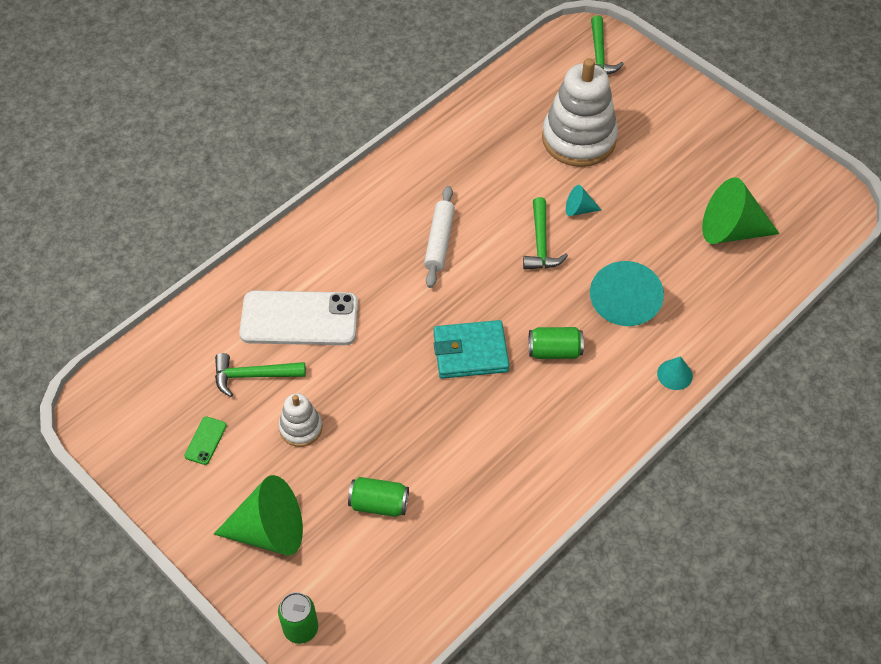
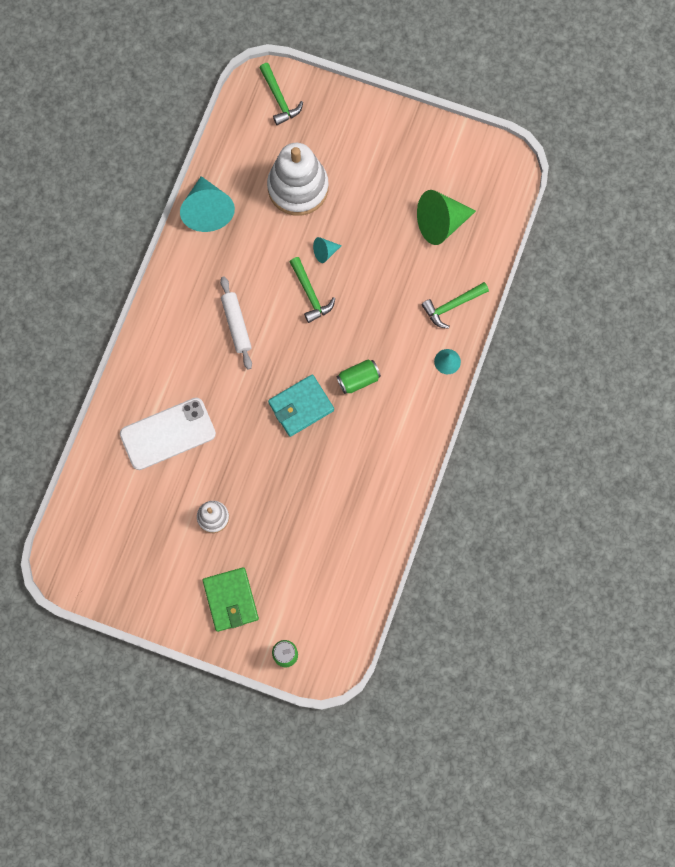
camera: 25 degrees left, 20 degrees up
(205, 440) = (153, 556): green phone -> none
(253, 376) = (159, 493): green hammer -> green hammer (452, 306)
(269, 531) = (231, 600): green cone -> green wallet
(379, 504) = (293, 548): green can -> none
(624, 301) = (390, 317): turquoise cone -> turquoise cone (207, 210)

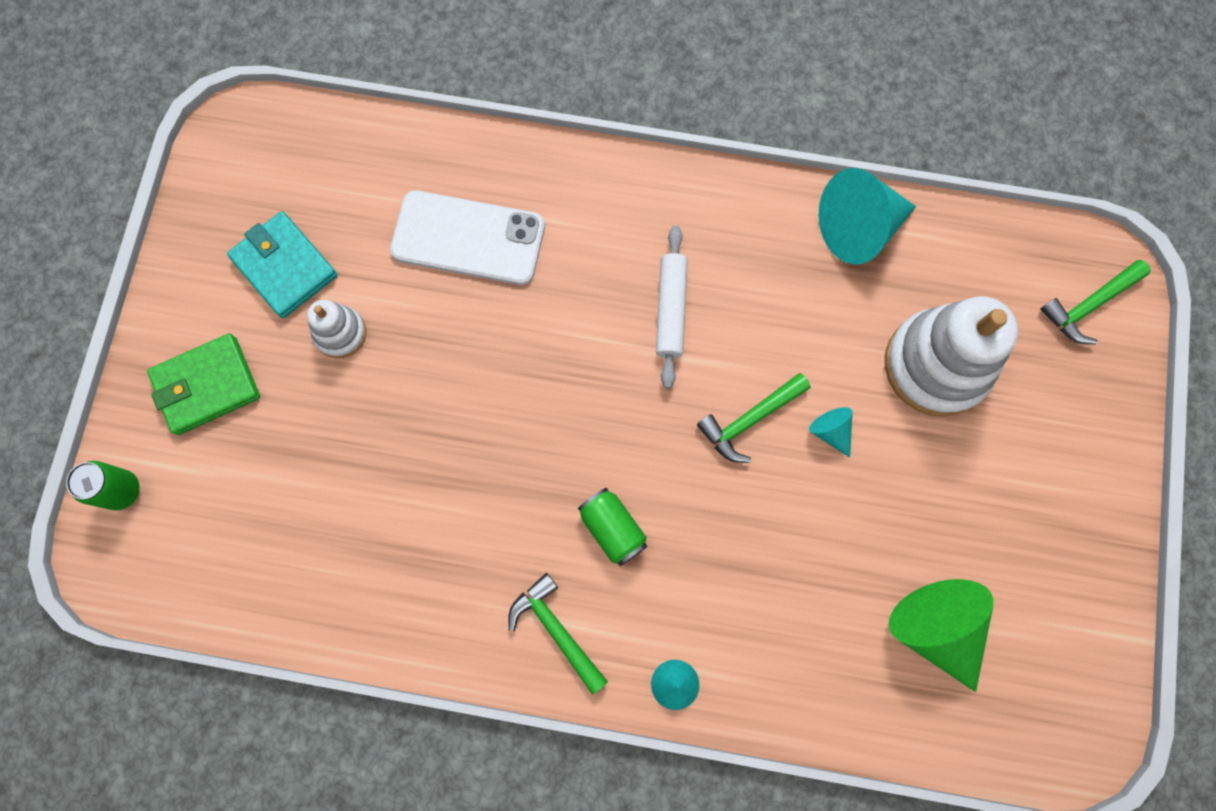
camera: 80 degrees right, 0 degrees up
(168, 434) = (468, 238): white phone -> white phone turned 45 degrees counterclockwise
(236, 325) = (671, 310): white rolling pin -> white rolling pin turned 60 degrees counterclockwise
(301, 406) = (548, 440): turquoise wallet -> turquoise wallet (284, 267)
(452, 306) = (782, 676): green hammer -> green hammer (556, 630)

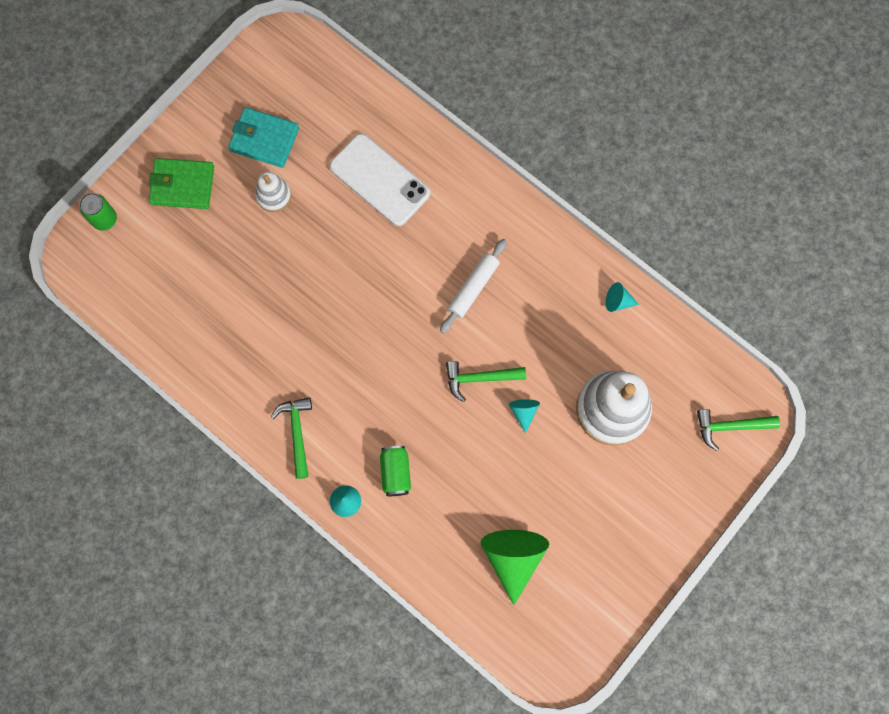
camera: 30 degrees right, 0 degrees up
(284, 267) = (264, 139): turquoise wallet -> turquoise wallet turned 60 degrees counterclockwise
(612, 529) = (362, 395): green can -> green can (395, 472)
(858, 228) = (618, 301): turquoise cone -> turquoise cone, size x0.48

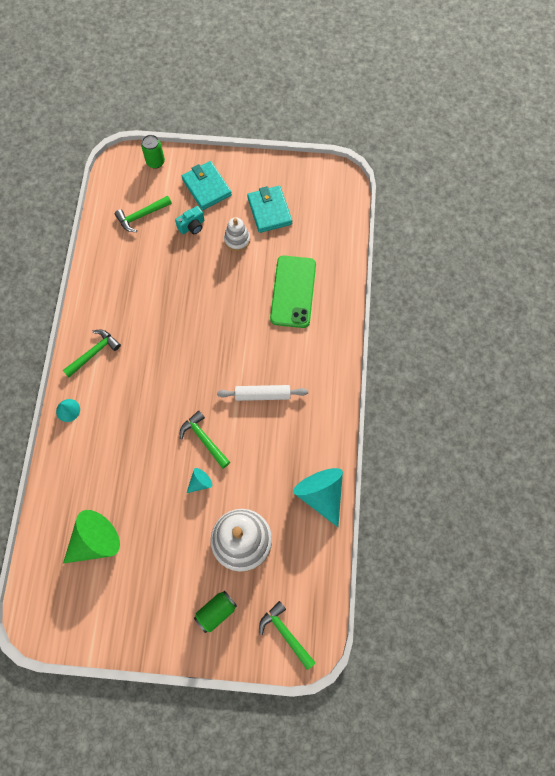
camera: 55 degrees right, 5 degrees down
(164, 278) = (142, 216): none -> green hammer
(182, 185) = (206, 187): green wallet -> turquoise wallet
(220, 232) = (192, 226): none -> turquoise camera
(379, 180) = (293, 291): white phone -> green phone
(395, 472) = (106, 428): green can -> green can (216, 611)
(618, 301) = (321, 494): turquoise cone -> turquoise cone, size x2.10

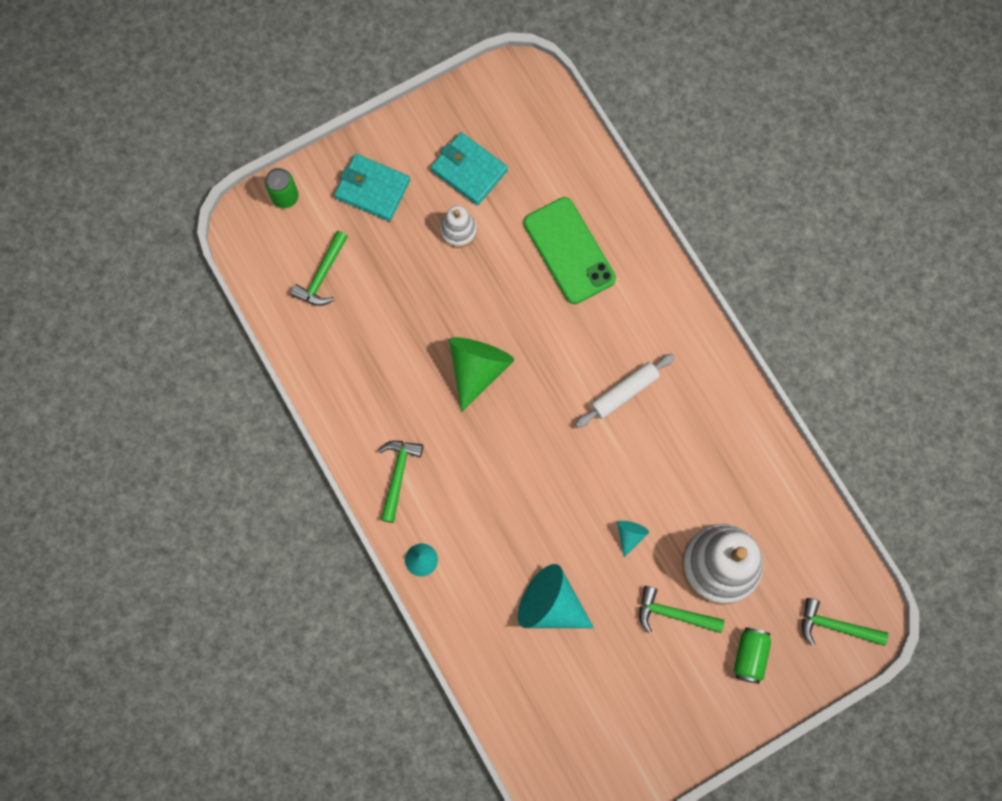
camera: 35 degrees left, 5 degrees up
(95, 541) = (566, 677): green cone -> green cone (477, 369)
(192, 226) = (393, 249): turquoise camera -> none
(204, 439) = (598, 486): green hammer -> green hammer (673, 614)
(321, 494) = (766, 458): turquoise cone -> turquoise cone (550, 604)

